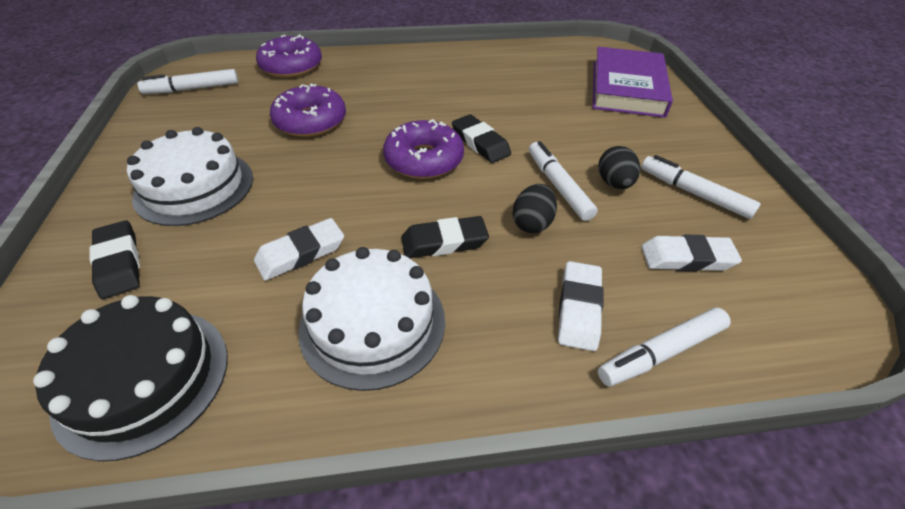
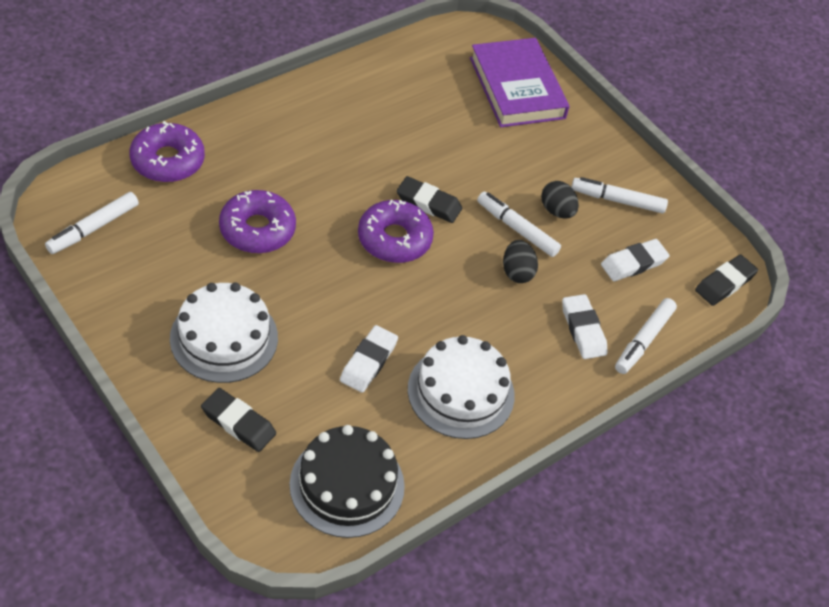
camera: 35 degrees left, 5 degrees up
(444, 242) = (465, 312): black eraser -> black eraser (724, 283)

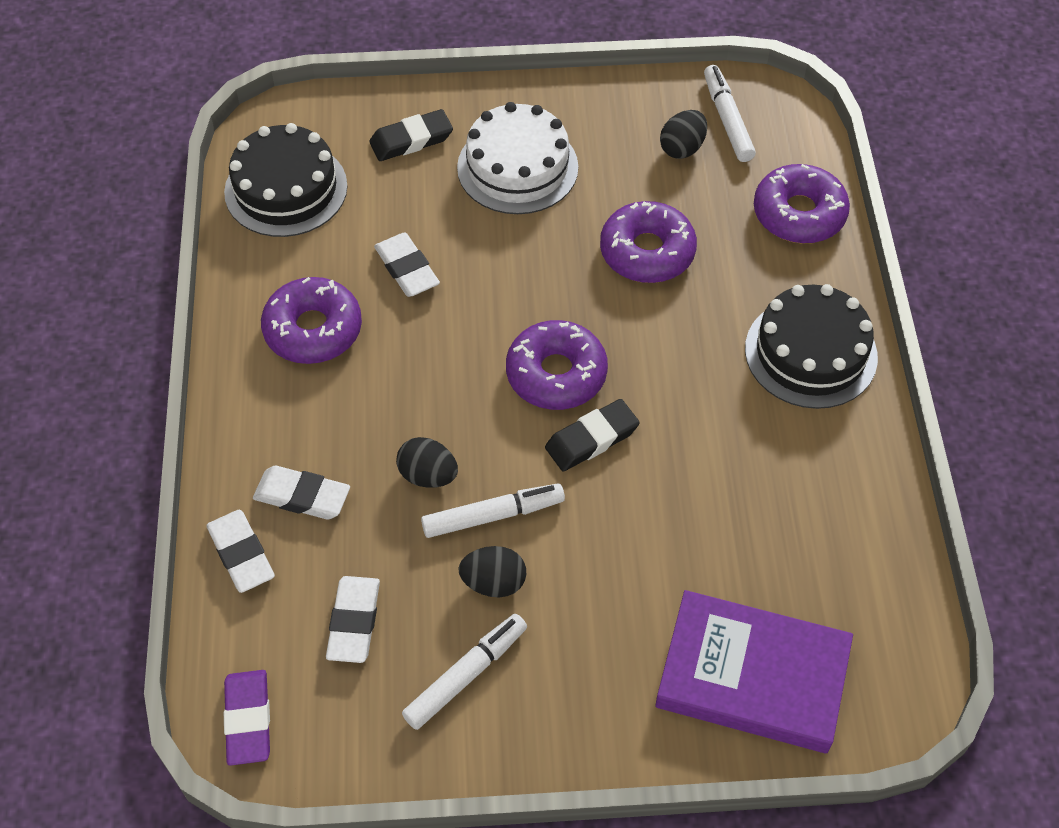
camera: 130 degrees right, 5 degrees up
(141, 245) = (682, 148): none -> black egg
(286, 122) = (810, 353): none -> black cake
(461, 392) = (313, 330): white cake -> purple donut
(644, 340) = (241, 554): white marker -> white eraser
(724, 283) = (248, 720): black eraser -> purple eraser

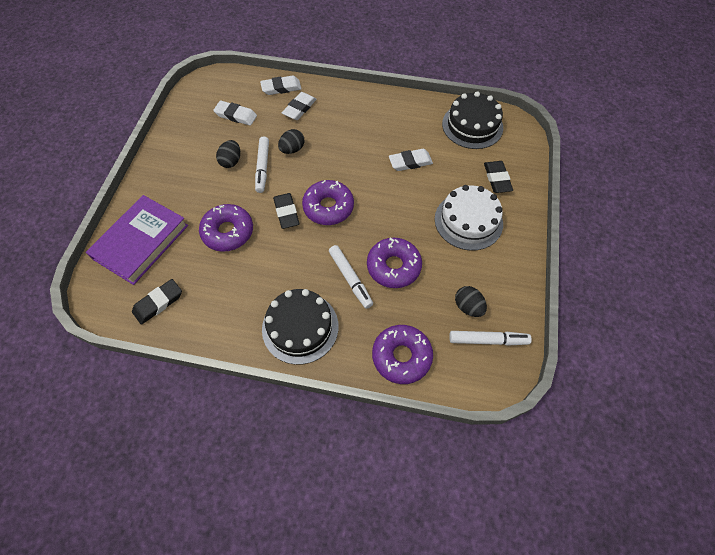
camera: 105 degrees right, 5 degrees up
(248, 720) = (212, 82): purple eraser -> none
(313, 330) = (384, 123): purple donut -> purple donut (228, 232)
(465, 675) = (196, 145): white marker -> white marker (350, 279)
(863, 585) = (158, 303): none -> black eraser

